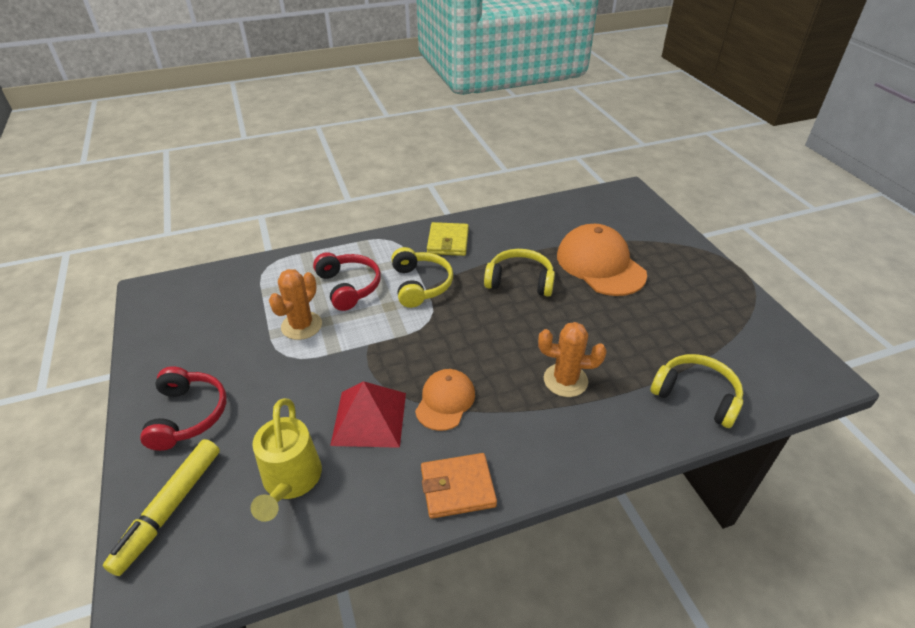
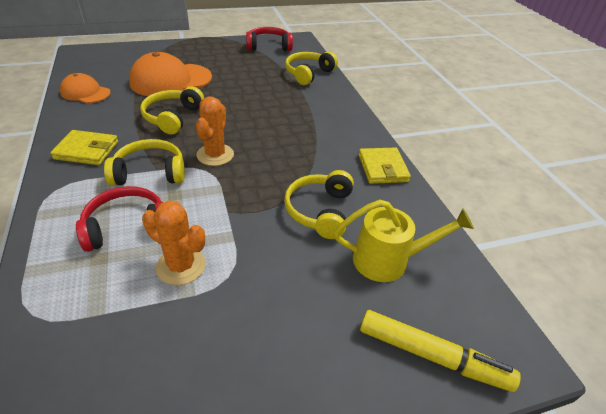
camera: 90 degrees left, 0 degrees up
(188, 415) = (309, 365): red headphones -> red headphones (269, 46)
(369, 418) = (320, 211): red pyramid -> yellow headphones
(445, 401) = (304, 168): orange cap -> orange cap (85, 92)
(457, 487) = (382, 168): orange wallet -> yellow wallet
(565, 380) = (290, 113): orange cactus -> orange cactus (215, 155)

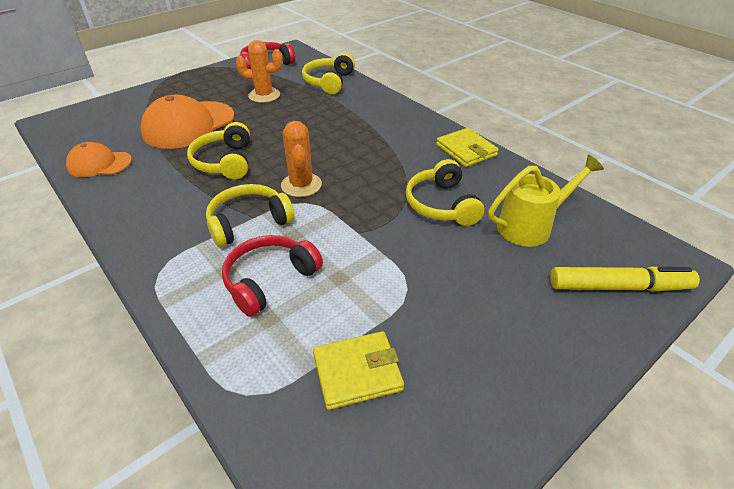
camera: 20 degrees left, 0 degrees up
(87, 150) = (158, 222): yellow wallet -> yellow wallet (357, 372)
(181, 266) = (355, 296): orange cactus -> orange cactus (264, 95)

